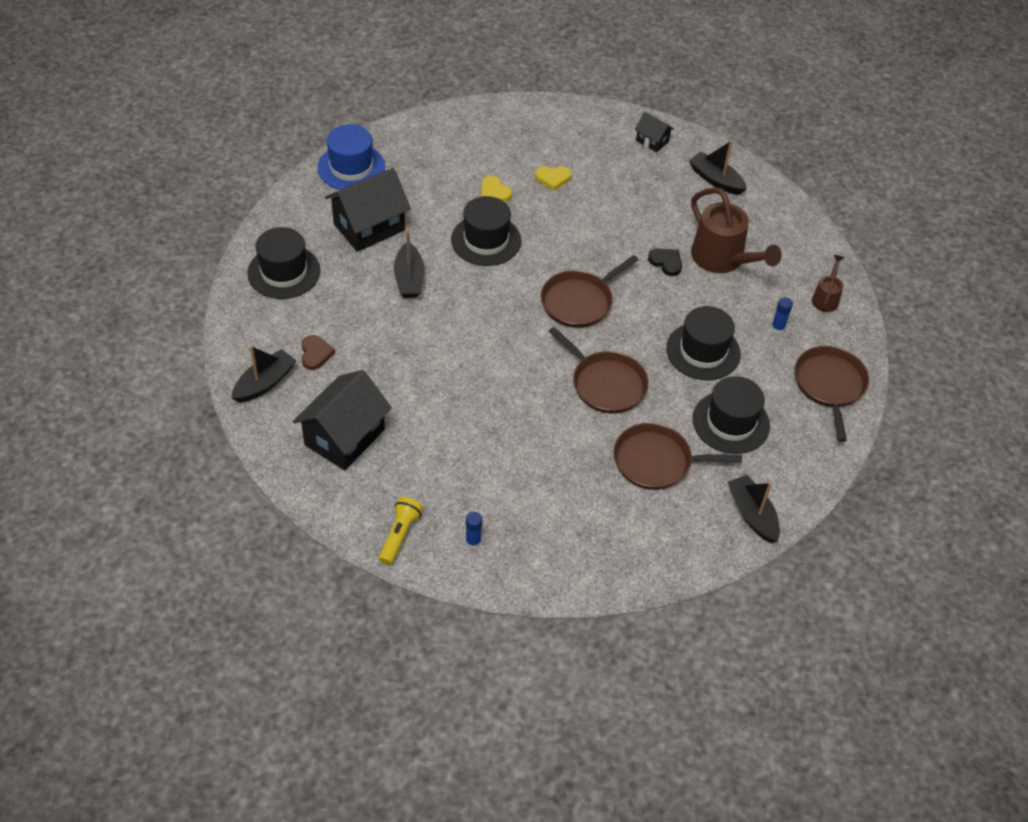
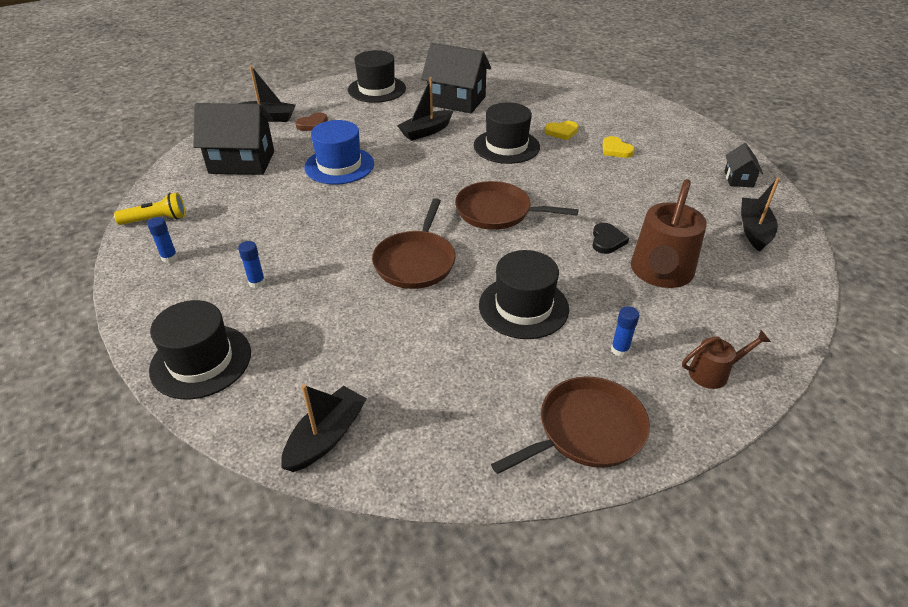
camera: 60 degrees right, 10 degrees down
(351, 167) = (503, 76): blue hat -> blue hat (339, 165)
(494, 192) = (561, 132): yellow heart -> yellow heart turned 120 degrees counterclockwise
(556, 493) = (257, 282): none -> blue glue stick
(656, 461) = (346, 331): brown pan -> none
(731, 422) = (447, 365): black hat -> black hat (201, 361)

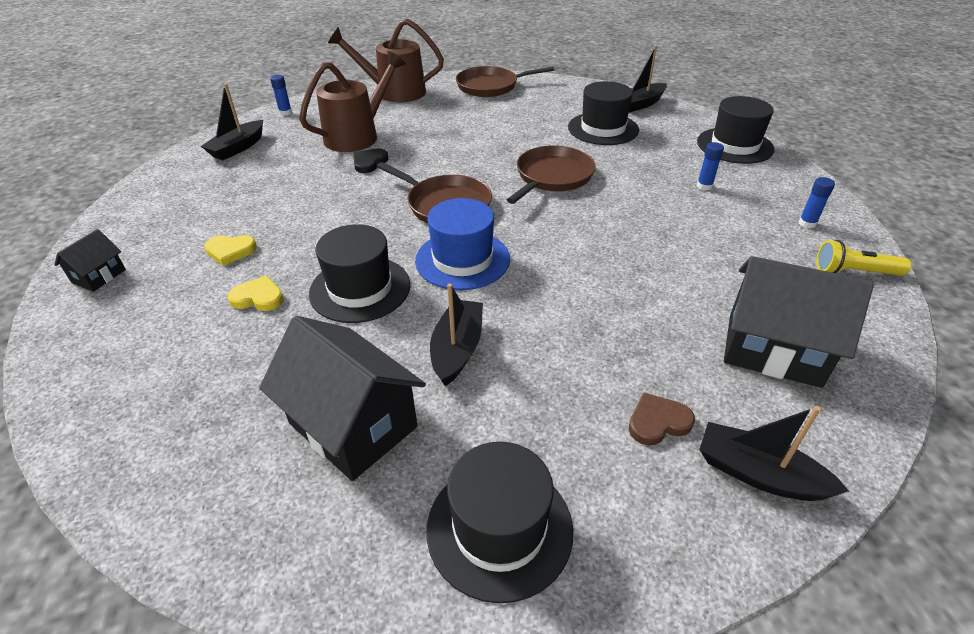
camera: 160 degrees left, 0 degrees up
(339, 165) = (614, 307): blue hat -> blue hat (462, 259)
(426, 131) = (457, 349): black boat -> black boat turned 60 degrees counterclockwise
(523, 307) = (482, 135): black hat -> black hat (603, 129)
(615, 150) = (230, 251): yellow heart -> yellow heart turned 105 degrees clockwise
(620, 350) = (437, 107): blue glue stick -> blue glue stick (285, 113)
(714, 372) = (394, 92): brown watering can -> brown watering can, size x1.97
(738, 179) = (165, 189): black house -> black house (99, 276)

